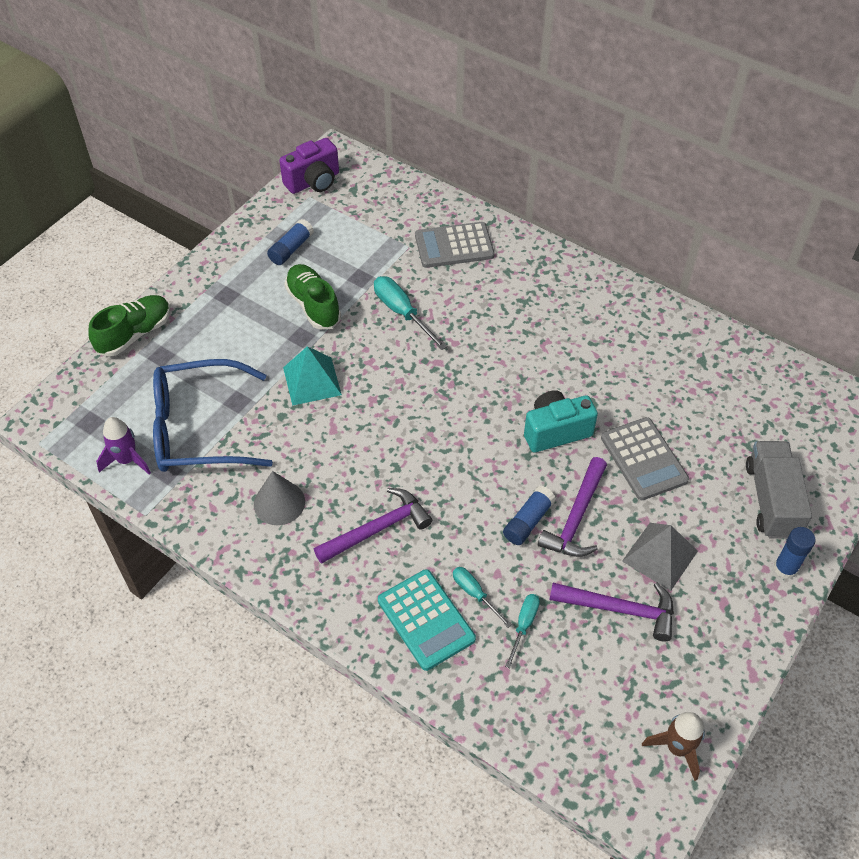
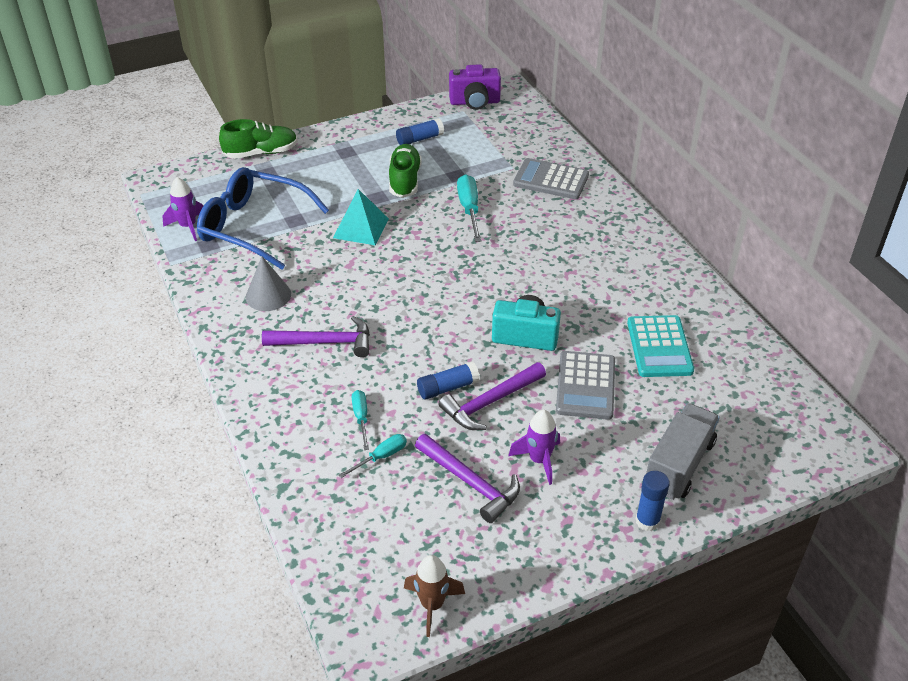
camera: 30 degrees right, 10 degrees down
(426, 619) = (308, 418): turquoise calculator -> turquoise calculator (659, 347)
(660, 556) = (539, 460): grey pyramid -> purple rocket

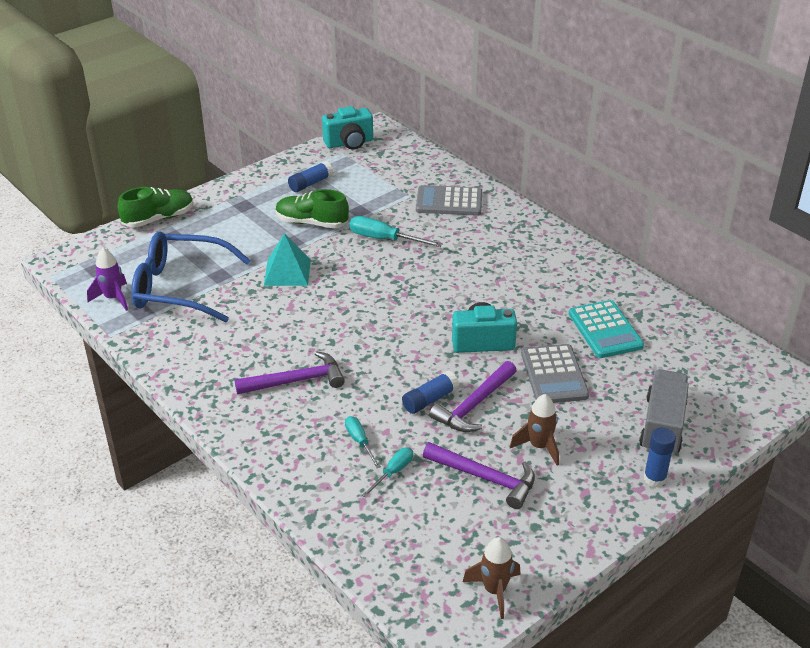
camera: 15 degrees left, 5 degrees down
(268, 295) = (222, 348): grey cone -> none
(404, 180) = (312, 223): green shoe -> green shoe turned 60 degrees counterclockwise
(469, 209) = (384, 239): turquoise screwdriver -> turquoise screwdriver turned 45 degrees counterclockwise
(474, 102) = (349, 143): purple camera -> turquoise camera
(539, 460) = (539, 446): purple rocket -> brown rocket

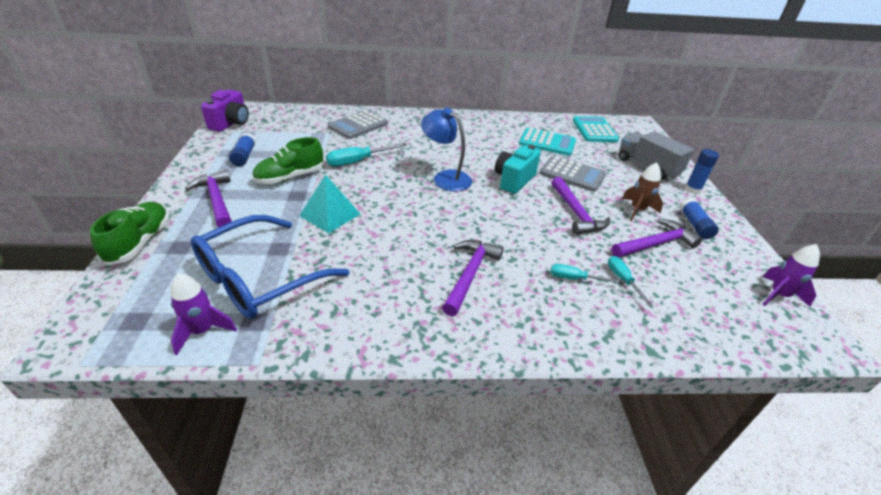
camera: 55 degrees left, 0 degrees up
(238, 213) = (216, 200): none -> purple hammer
(349, 143) = (231, 123): turquoise camera -> purple camera
(427, 299) = (445, 178): none -> blue lamp
(429, 400) = (554, 226): blue glue stick -> blue glue stick (694, 225)
(494, 590) = (778, 295): brown rocket -> purple rocket
(701, 352) = (594, 130): none -> turquoise calculator

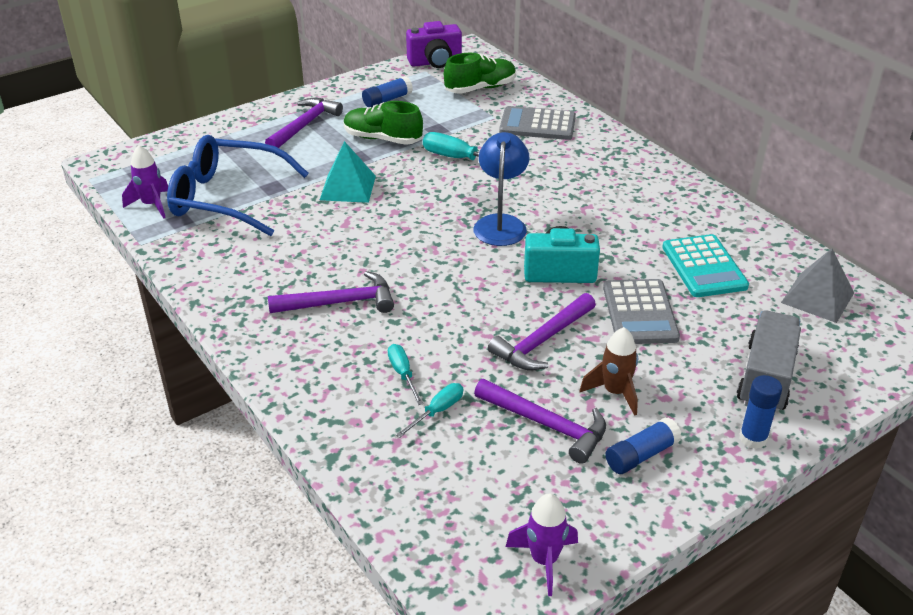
camera: 60 degrees right, 0 degrees up
(139, 242) = (217, 127): green shoe -> green shoe (480, 88)
(594, 130) = (817, 297): turquoise calculator -> grey pyramid

